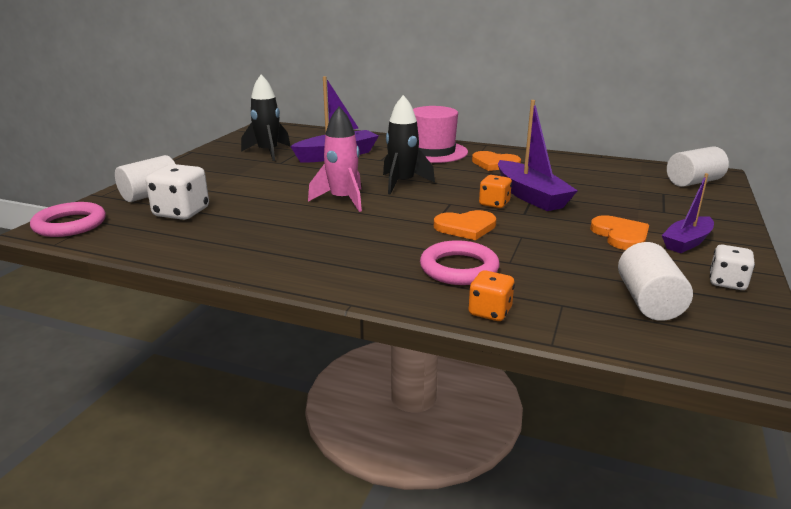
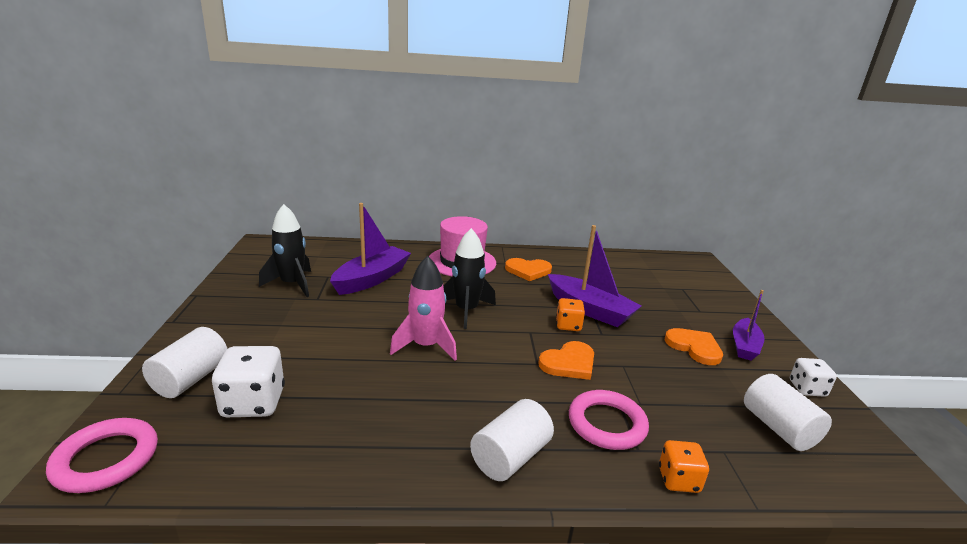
camera: 25 degrees left, 0 degrees up
(693, 182) = (692, 272): white cylinder -> white cylinder (510, 457)

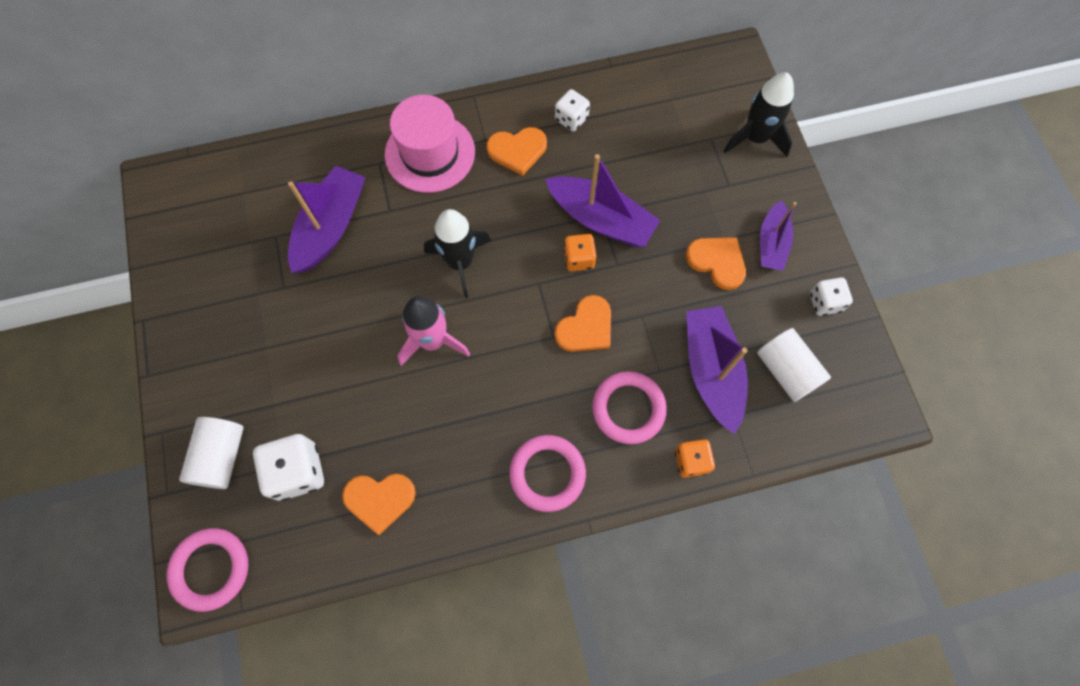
camera: 10 degrees left, 45 degrees up
(292, 284) = (241, 266): black rocket -> black rocket (755, 138)
(321, 440) = (379, 500): none -> orange heart
(510, 457) = (547, 473): white cylinder -> pink ring
(572, 265) = (571, 119): none -> white dice
(696, 413) = (711, 371): none -> purple boat

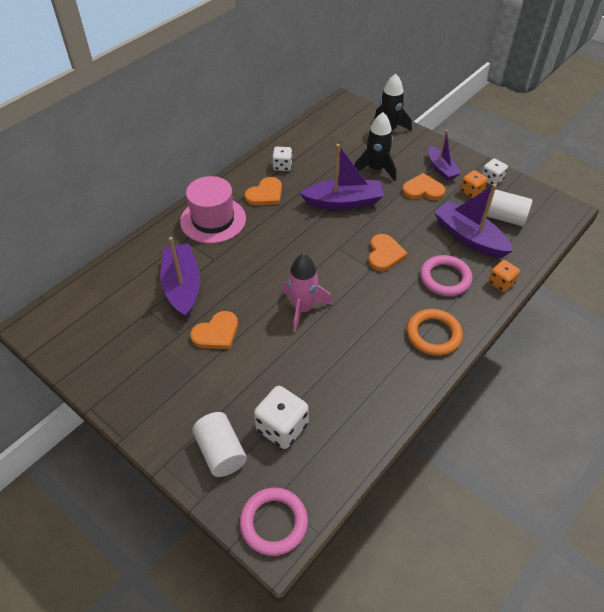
camera: 35 degrees left, 20 degrees down
(379, 500) = (349, 409): orange heart -> orange heart (216, 333)
(460, 262) = (282, 262): black rocket -> black rocket (376, 169)
(547, 473) = (433, 334): pink ring -> orange ring
(579, 259) = (349, 225): orange dice -> orange dice (471, 192)

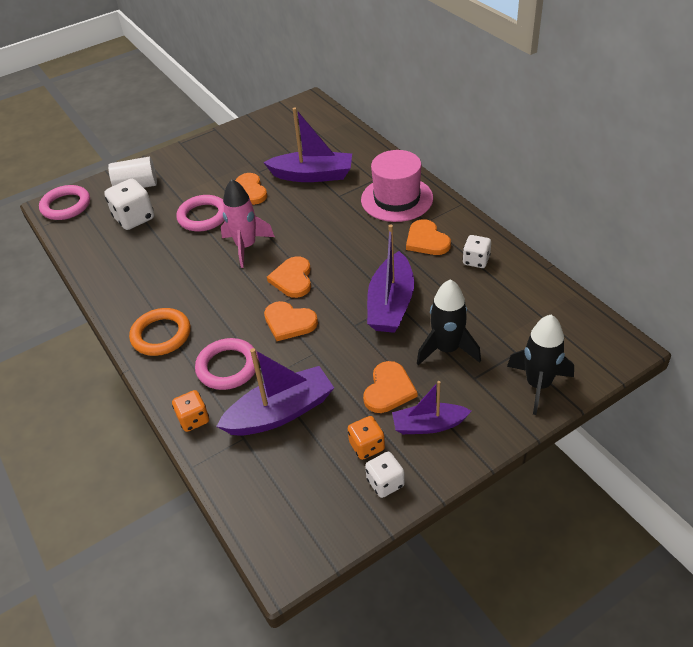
camera: 110 degrees right, 5 degrees down
(265, 359) = (203, 216): none -> pink ring
(335, 264) = (292, 279): none -> orange heart
(504, 217) = (300, 468): white cylinder -> none

